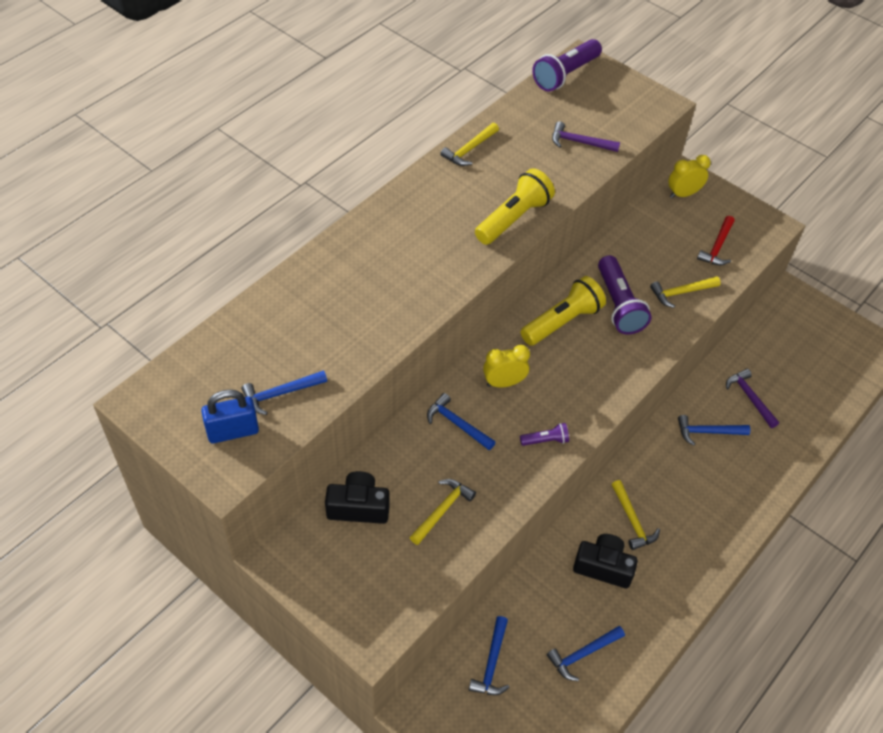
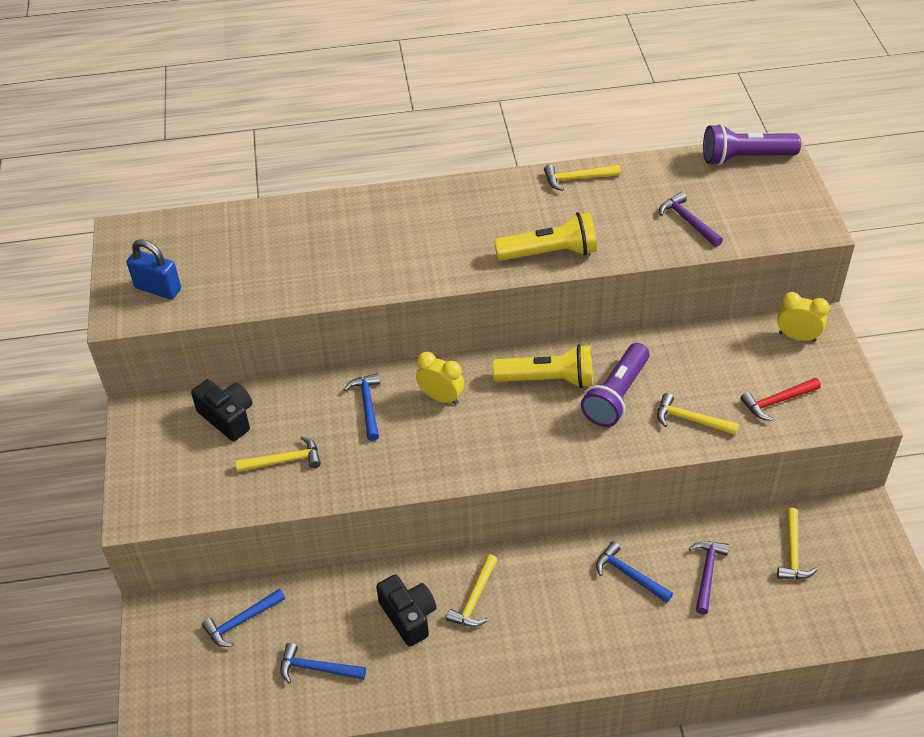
camera: 45 degrees right, 5 degrees down
(280, 393) = (218, 282): blue hammer -> none
(545, 440) = (424, 462): purple flashlight -> none
(781, 349) = (792, 552): none -> yellow hammer

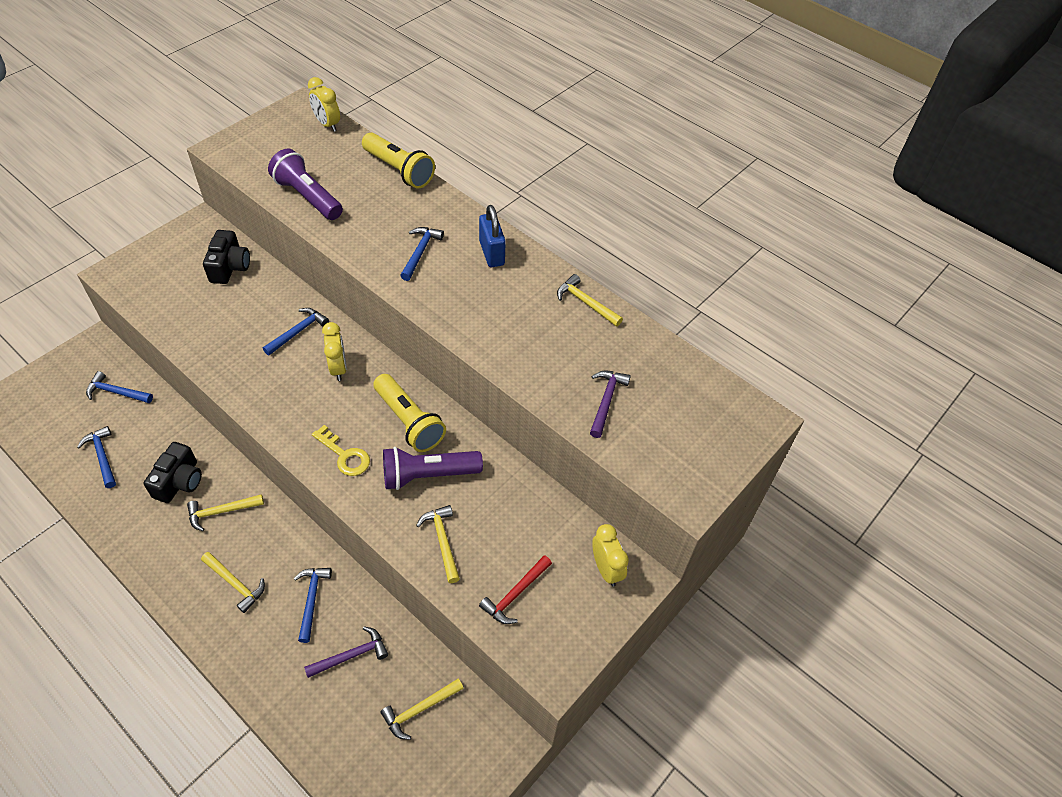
camera: 45 degrees right, 5 degrees up
(158, 289) = (261, 151): blue padlock -> blue padlock (491, 253)
(174, 226) = (327, 124): none -> yellow clock
(284, 461) = (212, 318): yellow hammer -> yellow hammer (235, 584)
(417, 245) = (420, 252): none -> blue hammer
(545, 440) = (345, 455): none -> yellow key
(549, 253) = (483, 332): yellow flashlight -> yellow flashlight (399, 170)
(745, 158) = (727, 399): purple flashlight -> purple flashlight (307, 197)
(777, 401) = (515, 594): red hammer -> red hammer turned 75 degrees counterclockwise

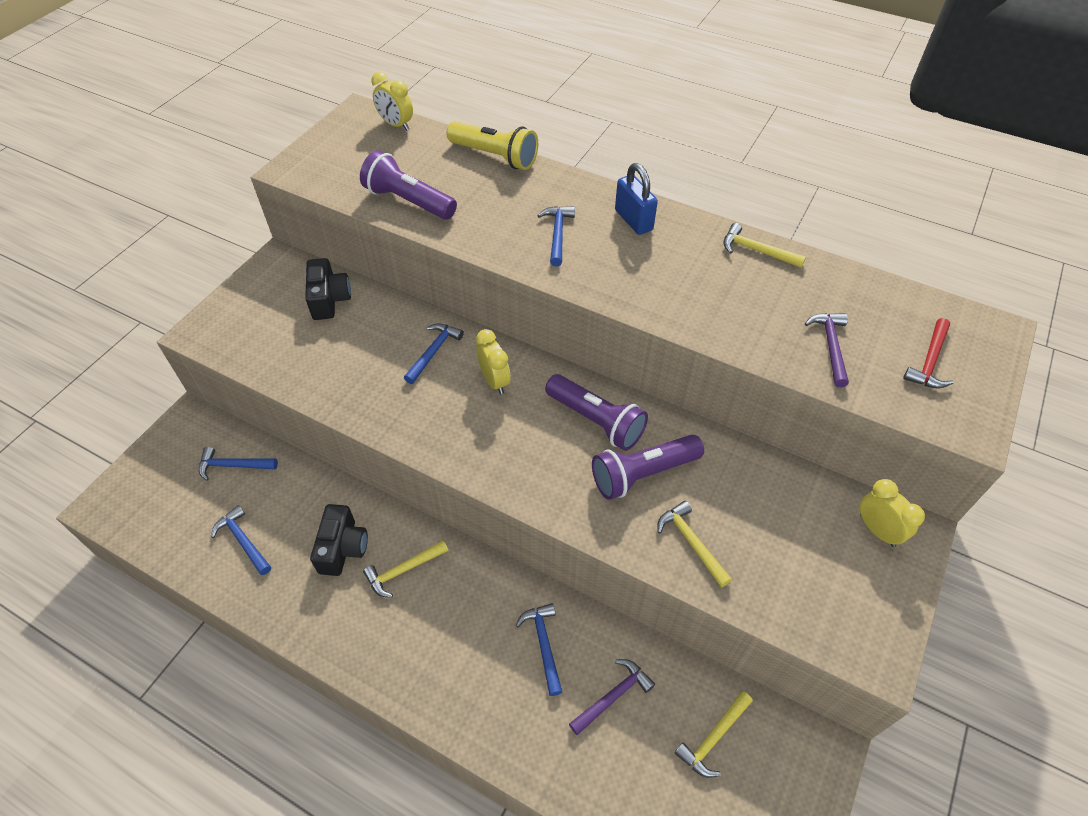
camera: 10 degrees left, 0 degrees up
(235, 584) = (451, 648): yellow hammer -> none
(345, 455) = (542, 473): yellow key -> none
(409, 421) = (596, 421): yellow flashlight -> purple flashlight
(515, 594) = (796, 582): red hammer -> red hammer (929, 361)

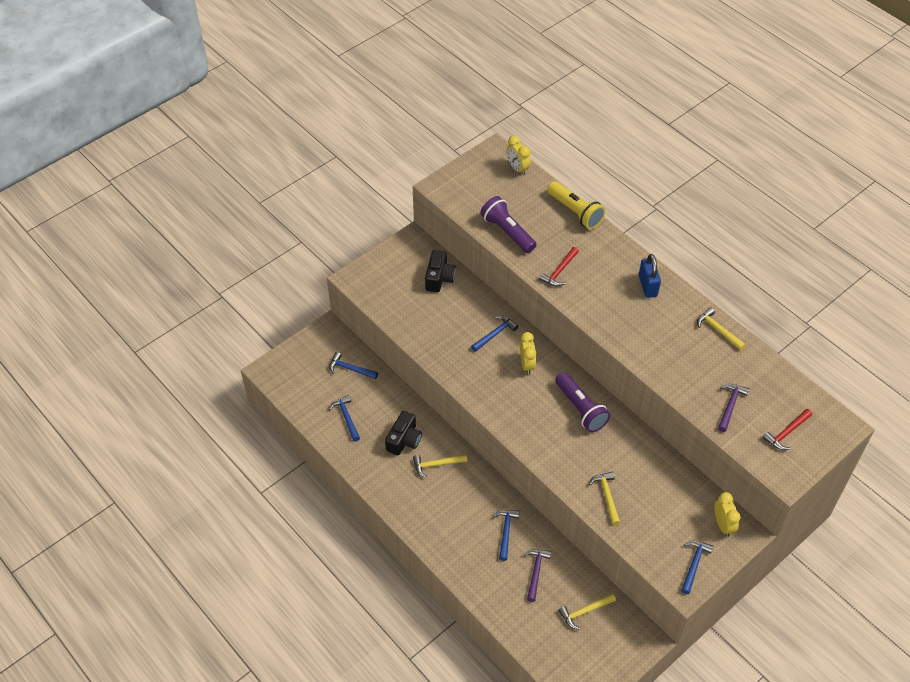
camera: 20 degrees right, 0 degrees up
(502, 232) = (559, 271): none -> red hammer
(557, 234) = (594, 282): blue hammer -> blue hammer (694, 564)
(613, 696) = (536, 572): purple hammer -> purple hammer turned 60 degrees counterclockwise
(643, 474) = (595, 449): purple flashlight -> none

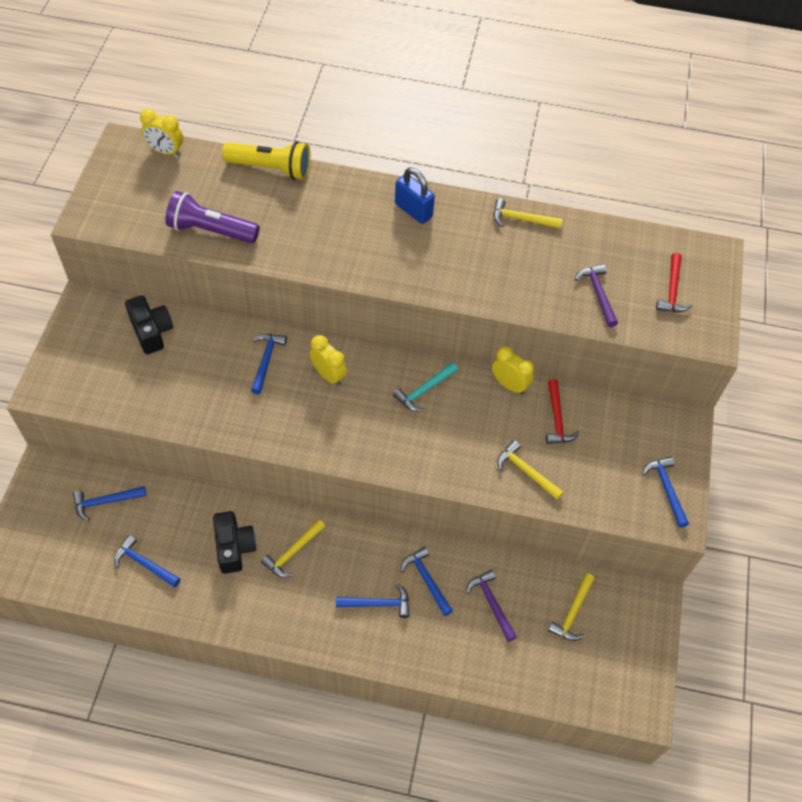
camera: 40 degrees left, 5 degrees up
(464, 526) = (378, 604): none -> blue hammer
(559, 271) = (305, 245): red hammer -> red hammer (557, 419)
(581, 408) = (424, 390): purple flashlight -> turquoise hammer
(723, 525) = (658, 428): yellow clock -> yellow clock (509, 385)

